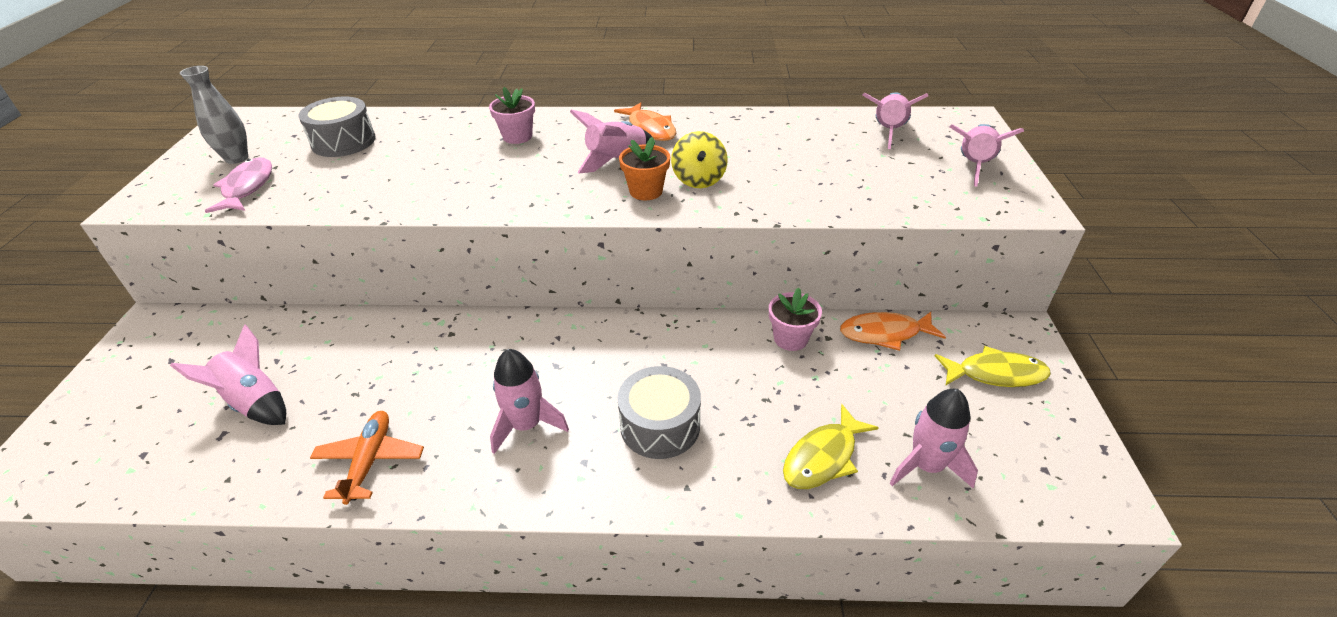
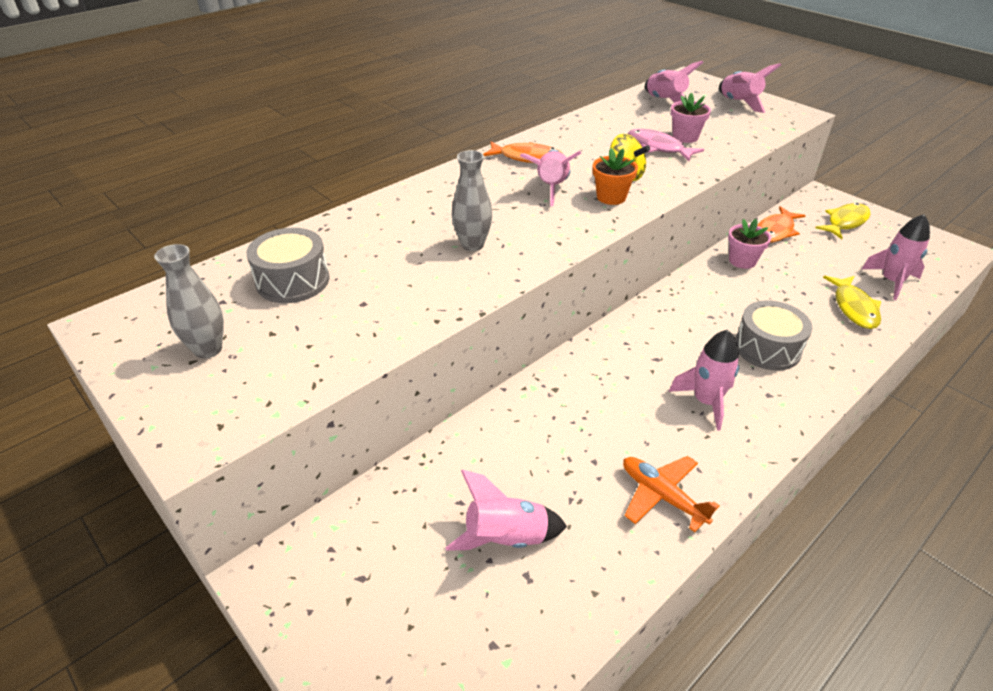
camera: 45 degrees left, 0 degrees up
(247, 187) = (287, 362): pink fish -> pink fish (658, 147)
(475, 174) = (472, 245): none -> grey vase
(517, 136) = (443, 205): pink flower pot -> pink flower pot (685, 137)

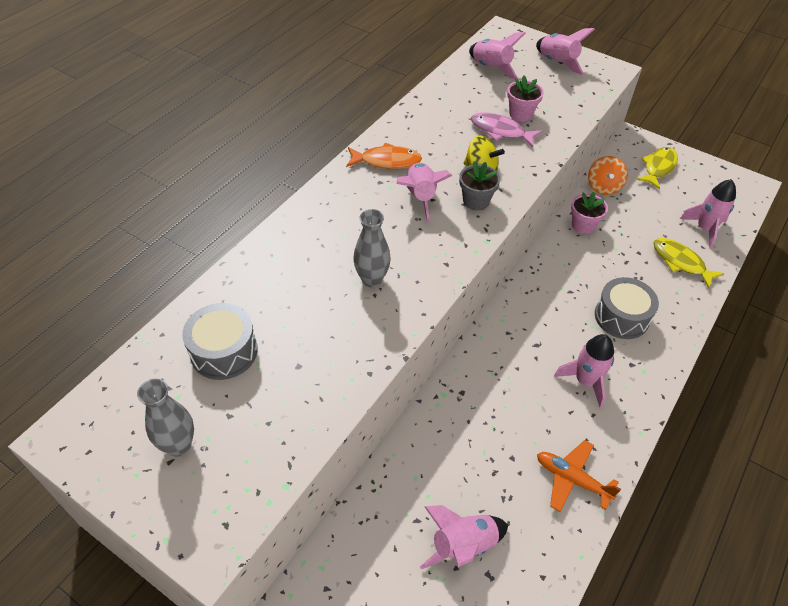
camera: 15 degrees left, 10 degrees up
(611, 197) = (476, 201): orange flower pot -> grey flower pot
(775, 231) = (603, 187): orange fish -> orange spinning top
(854, 308) = (680, 262): yellow fish -> yellow fish turned 150 degrees clockwise

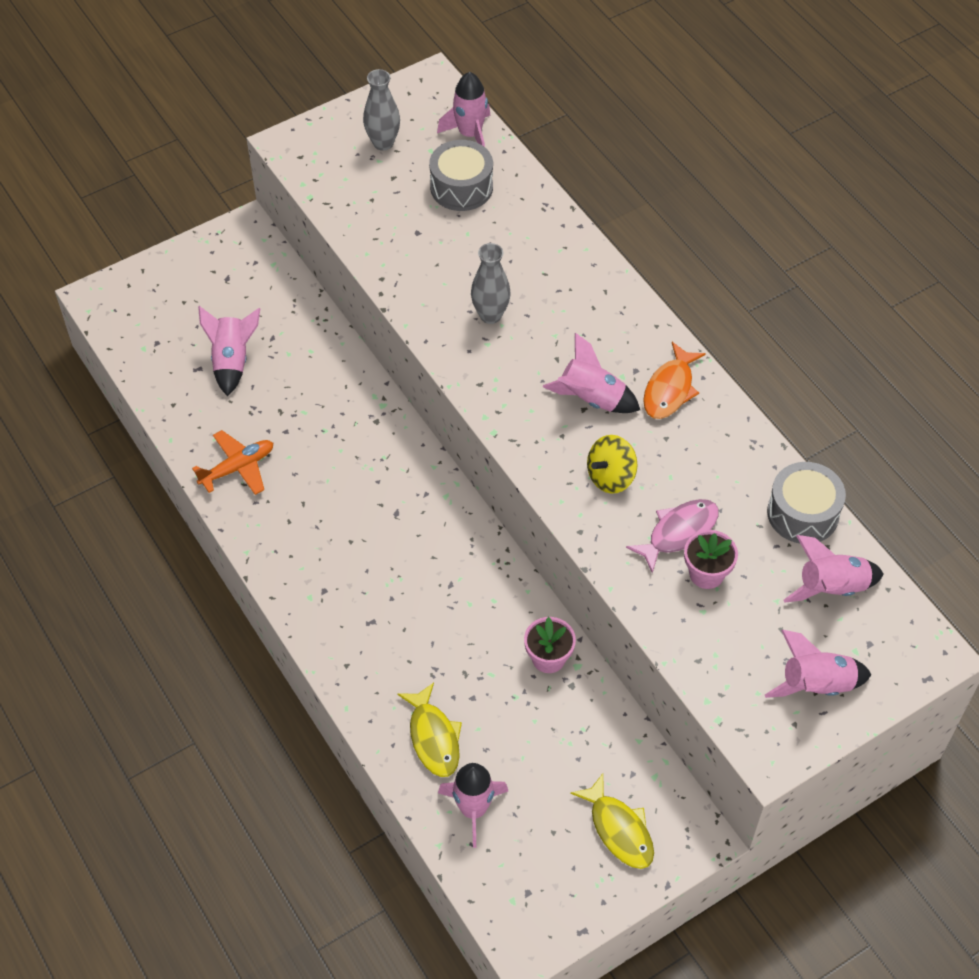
camera: 115 degrees right, 5 degrees up
(476, 201) = (561, 449): grey flower pot -> none
(585, 381) = (329, 535): pink rocket -> pink rocket (470, 134)
(603, 187) = (610, 726): orange spinning top -> none
(621, 317) = (388, 617): grey drum -> grey drum (803, 513)
(680, 262) = (433, 737): yellow fish -> yellow fish turned 90 degrees clockwise

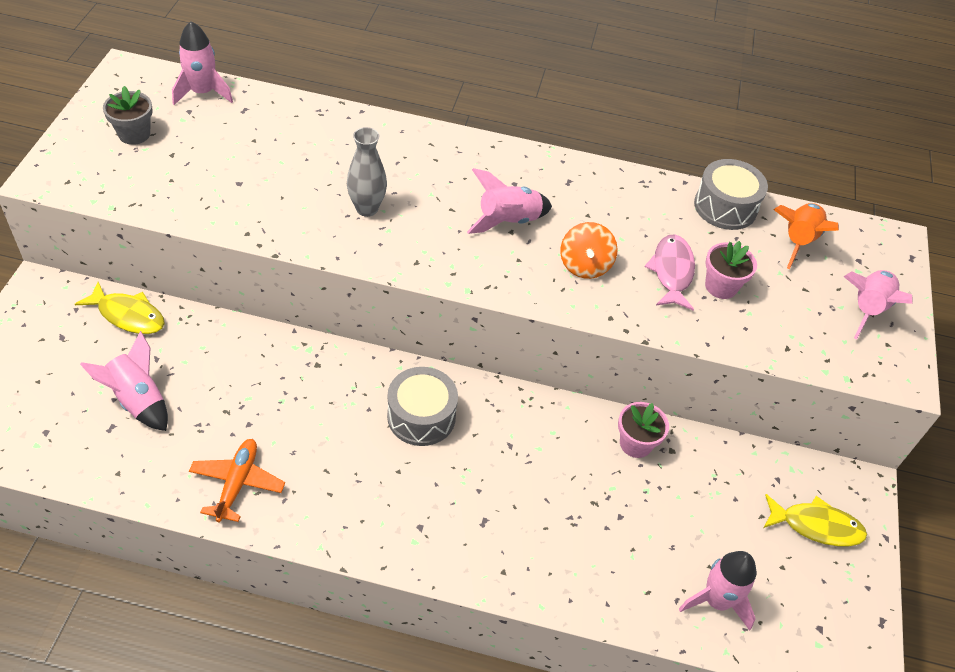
camera: 50 degrees left, 5 degrees down
(383, 143) = (134, 134): grey vase -> grey flower pot
(433, 737) = (629, 571): yellow fish -> yellow fish (128, 315)
(461, 187) = (238, 132): grey drum -> grey drum (421, 416)
(610, 477) = (585, 265): yellow spinning top -> orange spinning top
(670, 389) = (551, 182): orange fish -> none
(831, 587) = (797, 241): pink rocket -> orange rocket

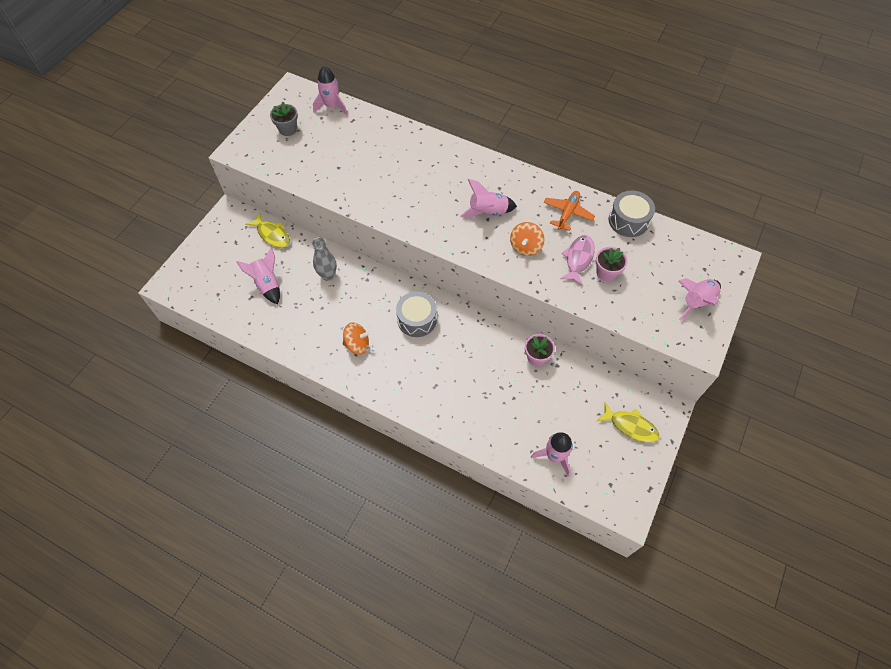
camera: 20 degrees right, 10 degrees up
(237, 483) = (308, 340): orange plane -> orange plane (567, 213)
(328, 476) = (357, 344): none -> orange spinning top
(367, 208) = (406, 193): grey vase -> grey vase (328, 275)
(797, 241) = (668, 250): orange rocket -> none

